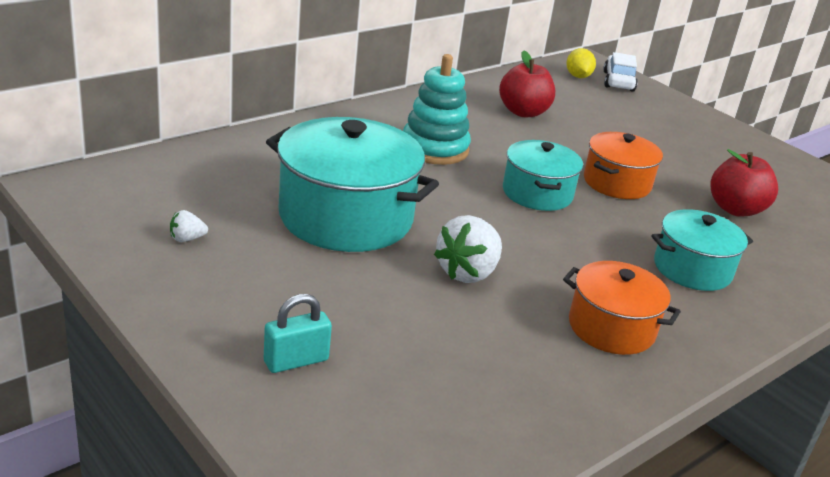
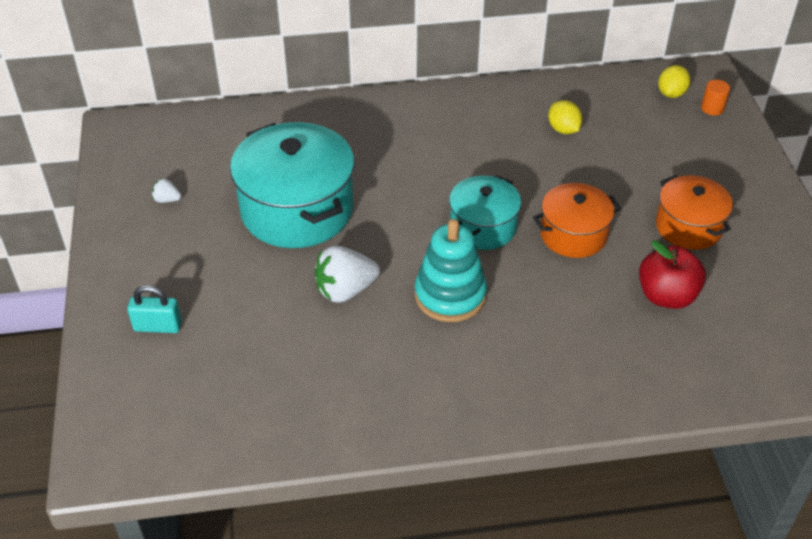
camera: 35 degrees right, 15 degrees up
(434, 149) = (435, 155): turquoise stacking toy -> turquoise stacking toy (450, 295)
(523, 112) = (563, 129): red apple -> yellow lemon
(611, 328) = (412, 377): orange pot -> orange pot (688, 227)
(618, 81) = (712, 108): white car -> orange cylinder
(692, 269) = (547, 346): turquoise pot -> none

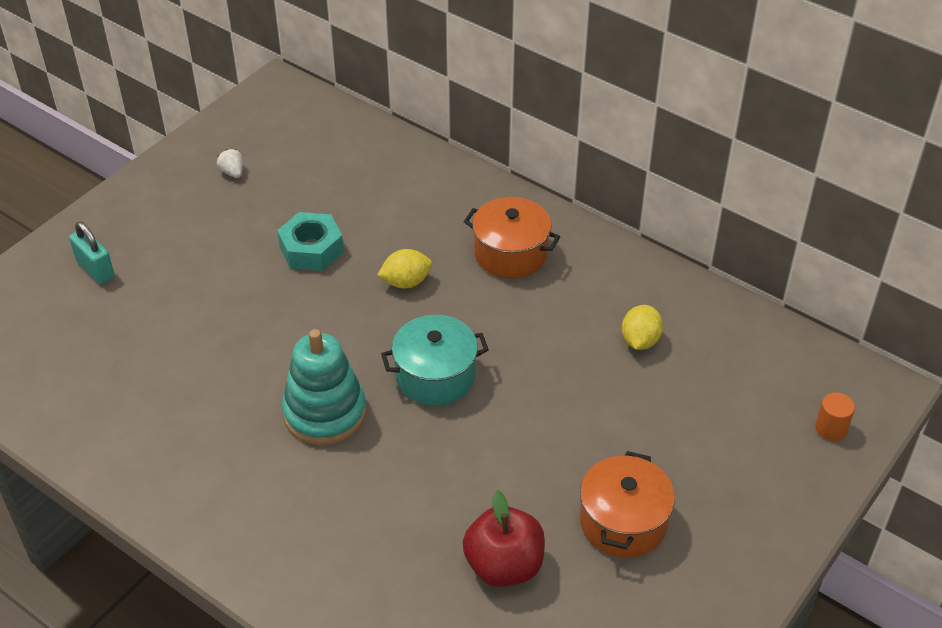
camera: 45 degrees right, 0 degrees up
(297, 210) = (311, 249): turquoise pot -> turquoise nut
(345, 290) = (254, 344): white strawberry -> none
(573, 235) = (503, 444): orange pot -> orange pot (510, 253)
(671, 93) = (807, 382): yellow lemon -> yellow lemon (406, 282)

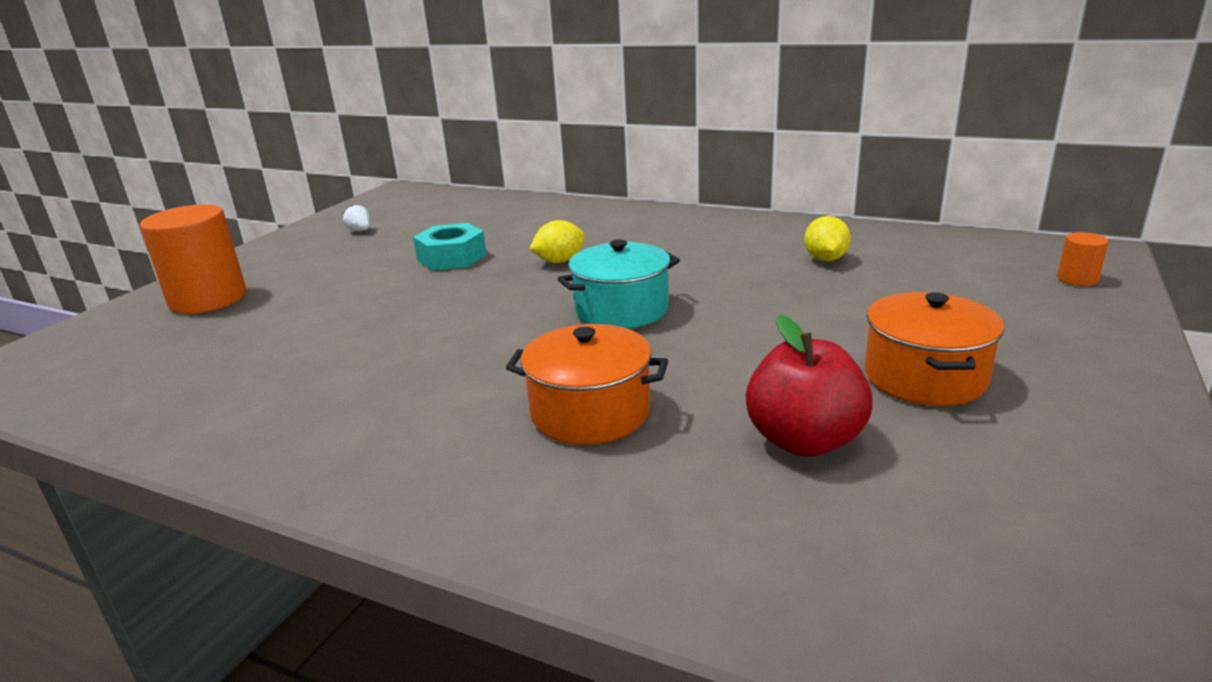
camera: 10 degrees left, 20 degrees down
(95, 269) = (208, 299): turquoise padlock -> orange cylinder
(325, 413) = (500, 353): turquoise stacking toy -> none
(510, 253) = (657, 233): orange pot -> orange pot (590, 412)

